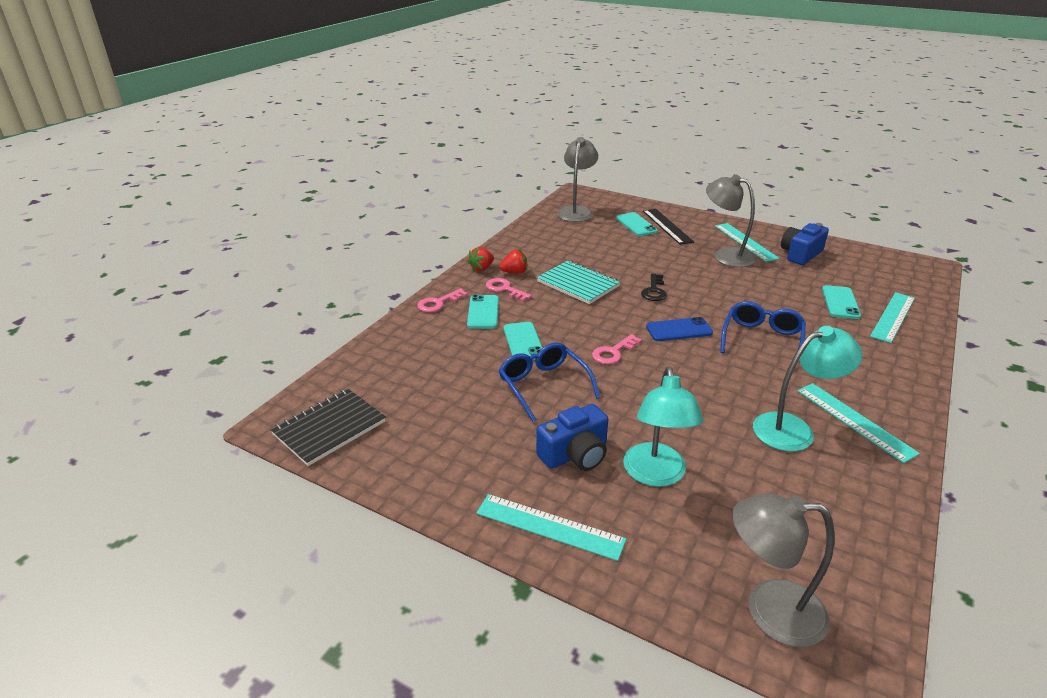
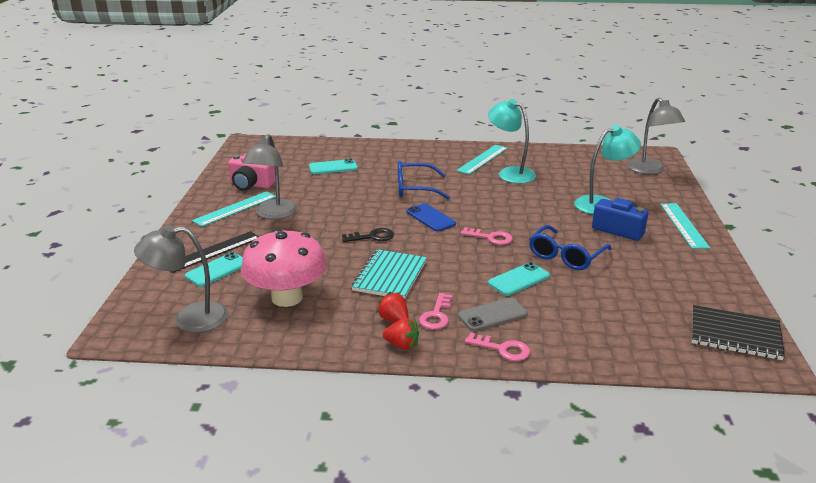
camera: 115 degrees left, 5 degrees down
(483, 312) = (492, 315): turquoise phone -> grey phone
(577, 242) = (287, 297): none -> pink mushroom
(800, 254) = (251, 184): blue camera -> pink camera
(893, 317) = (341, 152): turquoise ruler -> none

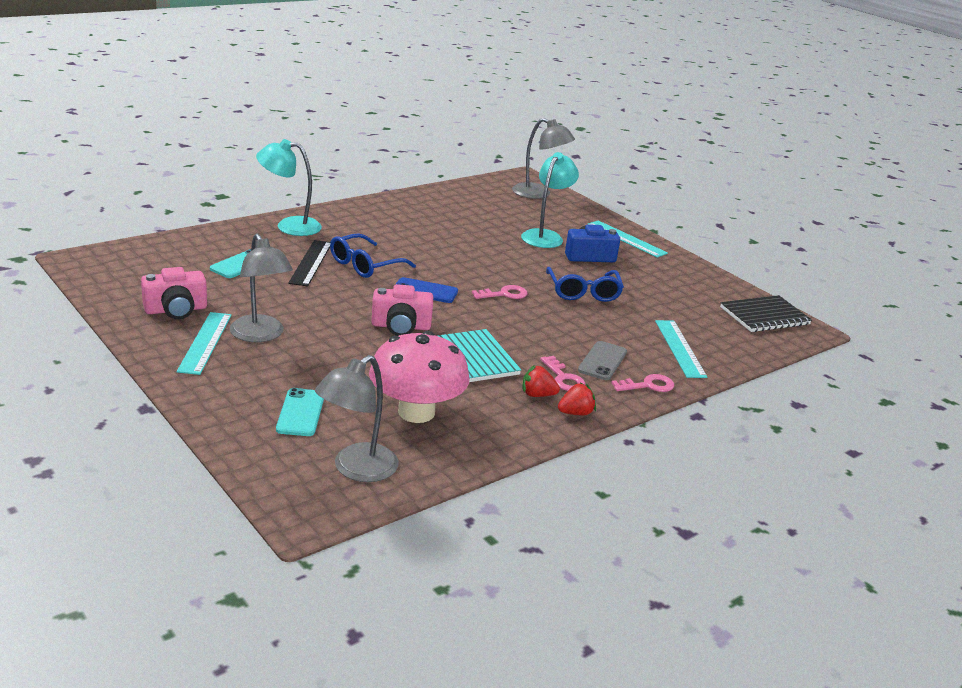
camera: 45 degrees left, 0 degrees up
(213, 251) = (262, 396): black ruler -> black ruler (311, 262)
(372, 237) = (401, 326): black key -> pink camera
(482, 159) = (383, 217): turquoise ruler -> turquoise ruler (680, 348)
(510, 173) = (429, 225): turquoise lamp -> turquoise lamp (289, 226)
(519, 279) = (578, 324): turquoise phone -> none

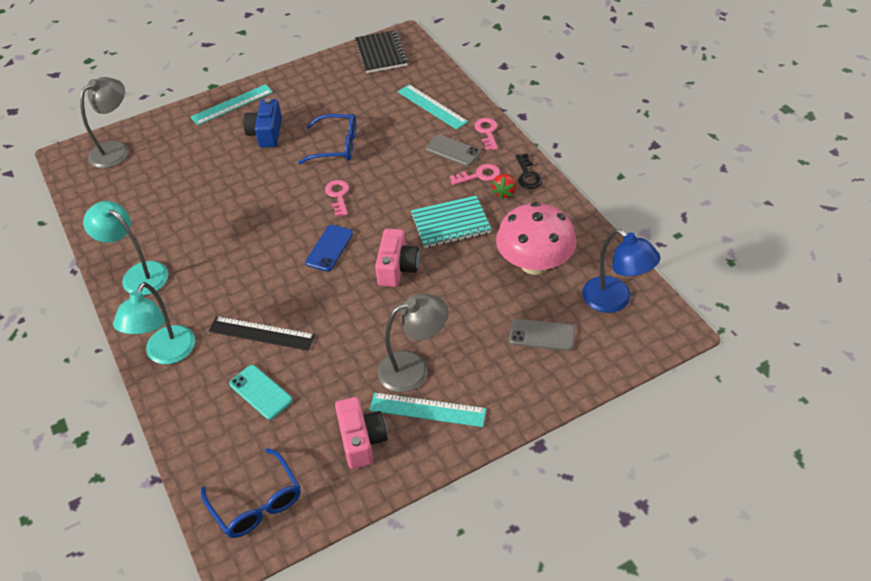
camera: 75 degrees left, 20 degrees up
(300, 413) = (541, 335): turquoise phone -> grey phone
(356, 469) = (615, 300): grey lamp -> blue lamp
(365, 265) = (271, 290): blue glasses -> blue glasses (257, 503)
(545, 236) = (219, 156): turquoise lamp -> turquoise lamp (138, 274)
(575, 413) = (528, 175): red strawberry -> black key
(680, 348) = (432, 106): turquoise ruler -> turquoise ruler turned 45 degrees clockwise

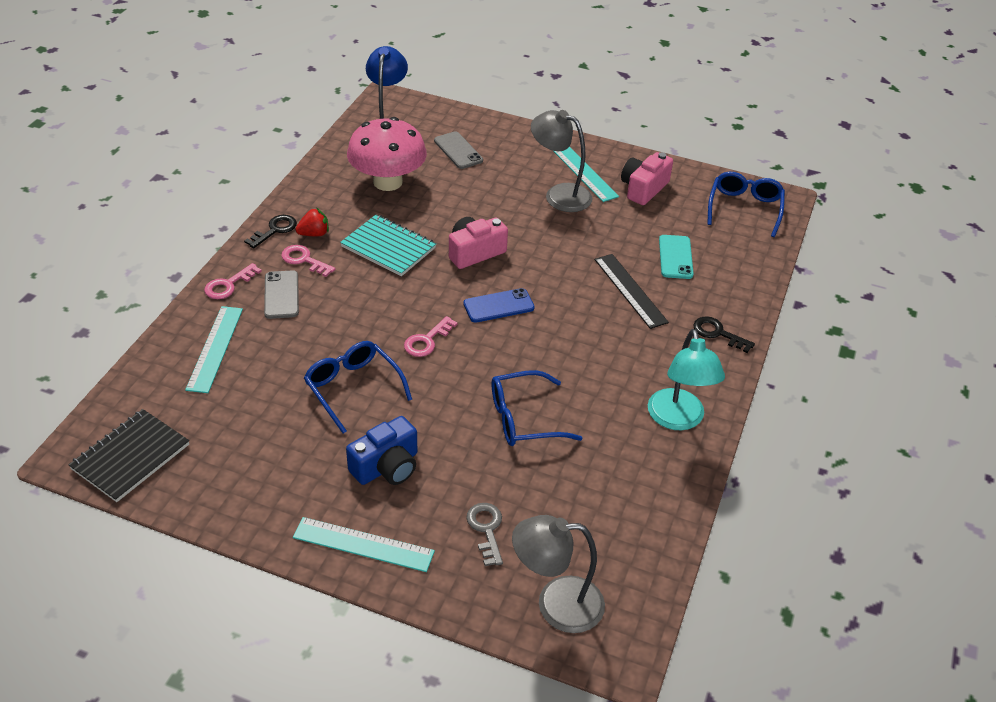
camera: 135 degrees left, 5 degrees down
(166, 354) = (718, 333): turquoise lamp -> black key
(183, 149) = (486, 529): none -> grey key
(228, 204) = (524, 419): none -> blue glasses

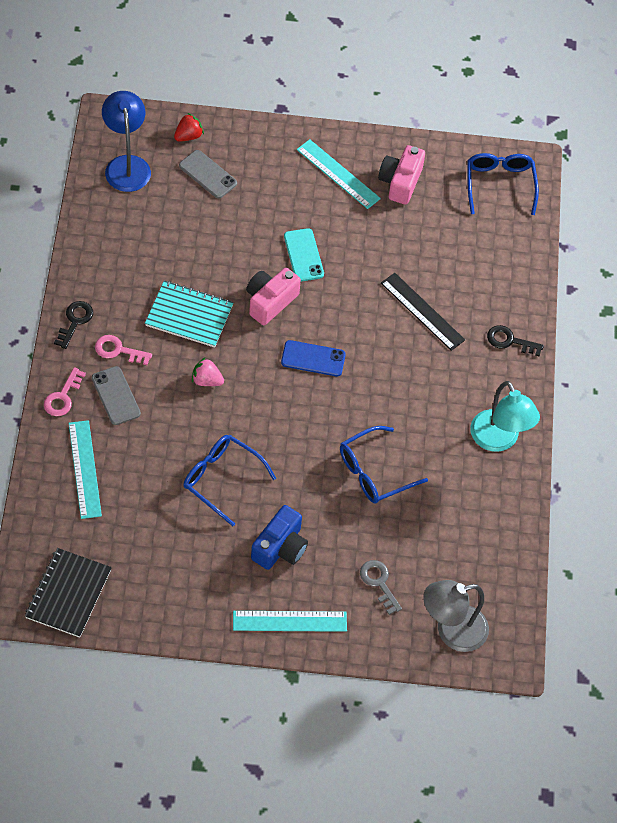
camera: 20 degrees left, 15 degrees up
(314, 234) = (113, 317): red strawberry -> red strawberry (188, 136)
(380, 301) = (206, 380): none -> pink strawberry
(388, 182) = (155, 233): pink mushroom -> none
(427, 340) = (264, 413): pink key -> none
(498, 306) = (313, 359): blue phone -> blue phone turned 45 degrees clockwise
(559, 195) = (324, 209): grey lamp -> none
(675, 257) = (452, 262): turquoise phone -> turquoise phone (303, 255)

